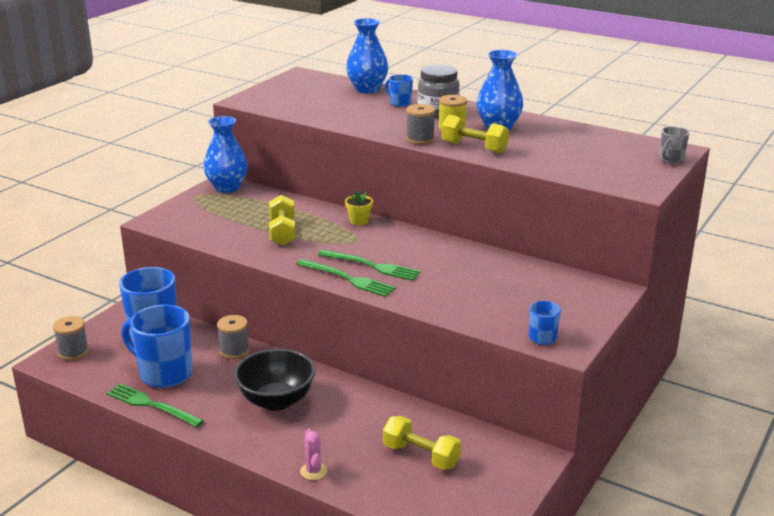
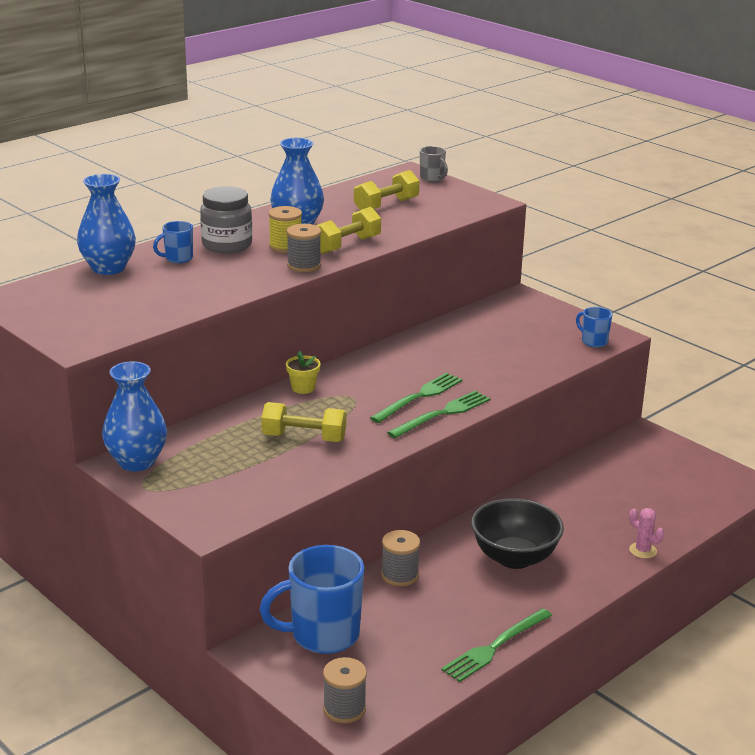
camera: 75 degrees left, 0 degrees up
(164, 374) = (430, 632): blue mug -> none
(313, 471) = (643, 550): pink cactus -> pink cactus turned 45 degrees clockwise
(421, 456) = (630, 489): yellow dumbbell -> yellow dumbbell (386, 205)

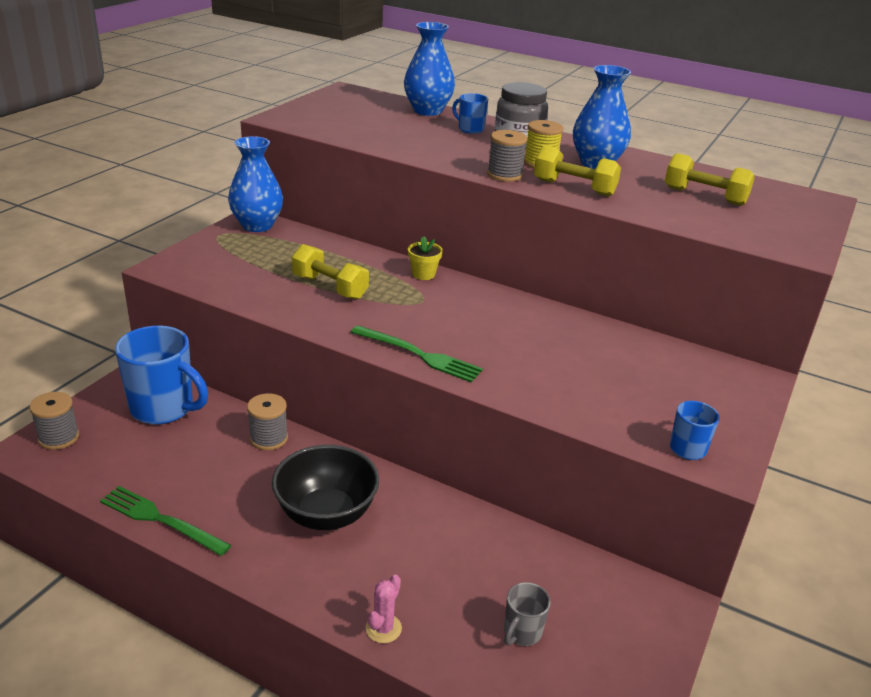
camera: 70 degrees right, 5 degrees up
(304, 438) = (330, 287): yellow dumbbell -> yellow dumbbell turned 45 degrees counterclockwise
(323, 635) = (164, 409): blue mug -> blue mug turned 150 degrees clockwise
(419, 397) = (447, 337): green fork -> none
(432, 179) = (819, 212): grey mug -> grey mug (522, 632)

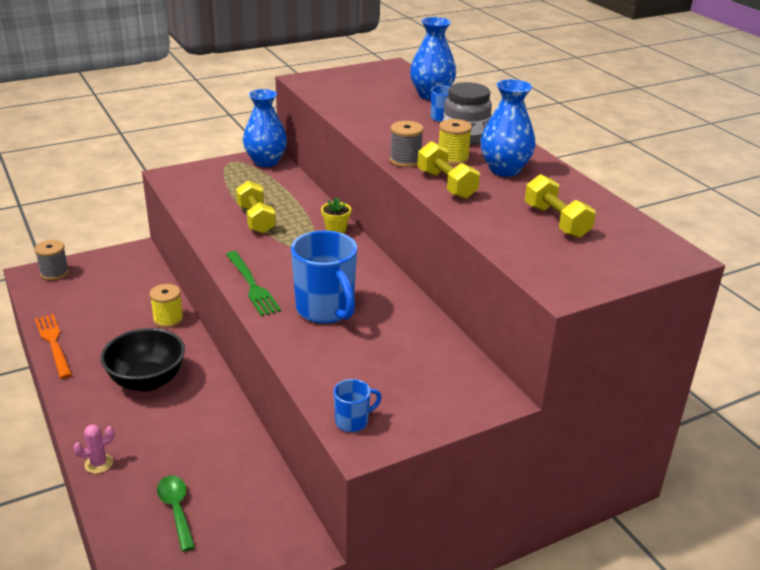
camera: 35 degrees right, 0 degrees up
(161, 520) = (54, 344): green fork -> orange fork
(164, 409) = (129, 277): blue mug -> blue mug (326, 310)
(268, 438) = (168, 319): grey spool -> yellow spool
(522, 632) = (176, 509): grey mug -> green spoon

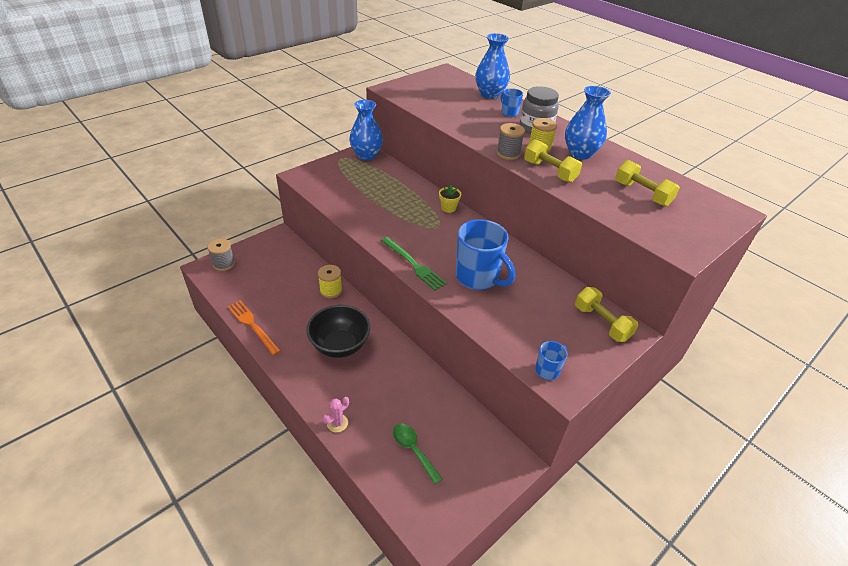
camera: 15 degrees left, 10 degrees up
(256, 219) = (386, 206): yellow dumbbell -> yellow dumbbell (601, 323)

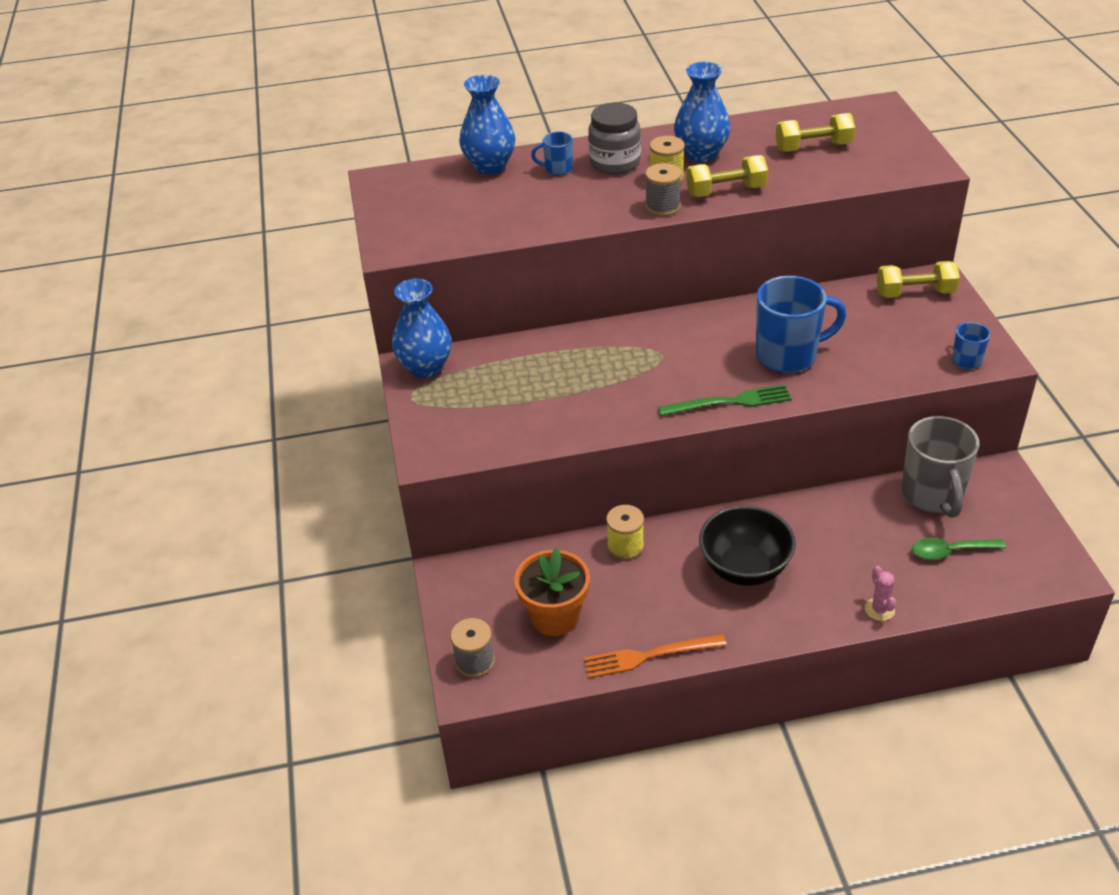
camera: 55 degrees left, 0 degrees up
(266, 281) = (555, 616): none -> orange flower pot
(448, 208) = (626, 330): yellow flower pot -> none
(462, 424) = (932, 496): none -> grey mug

